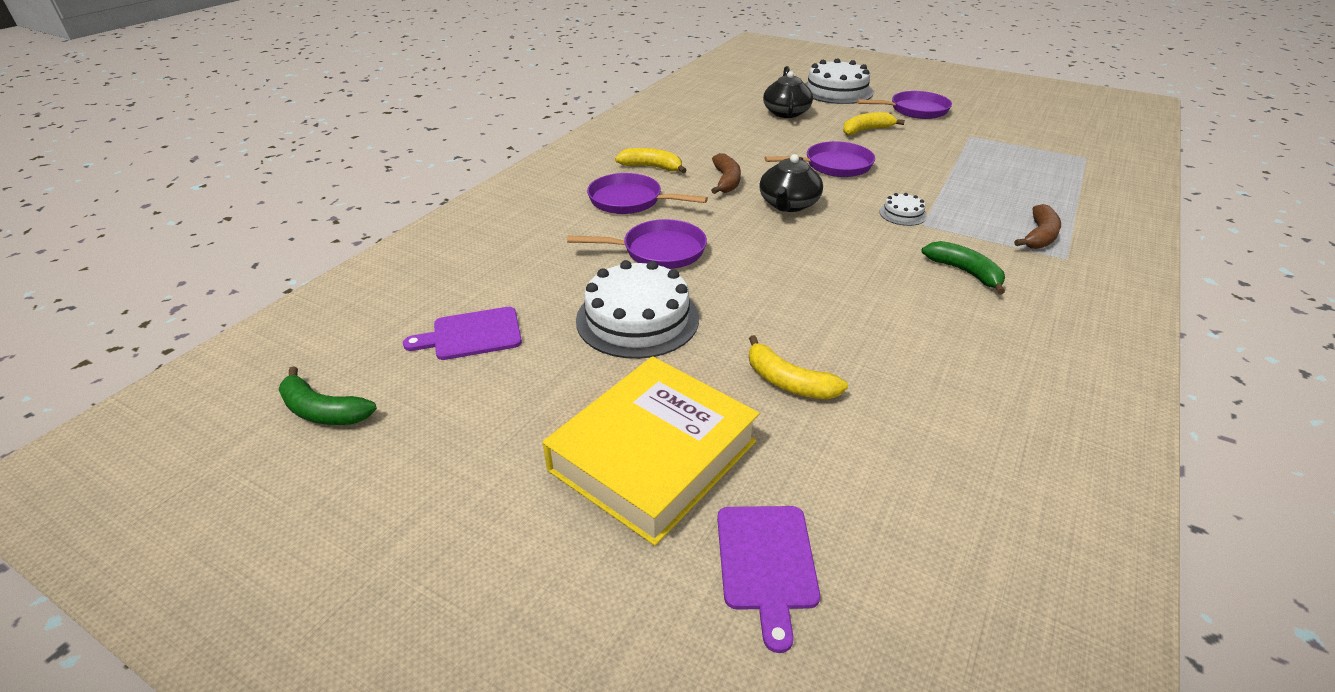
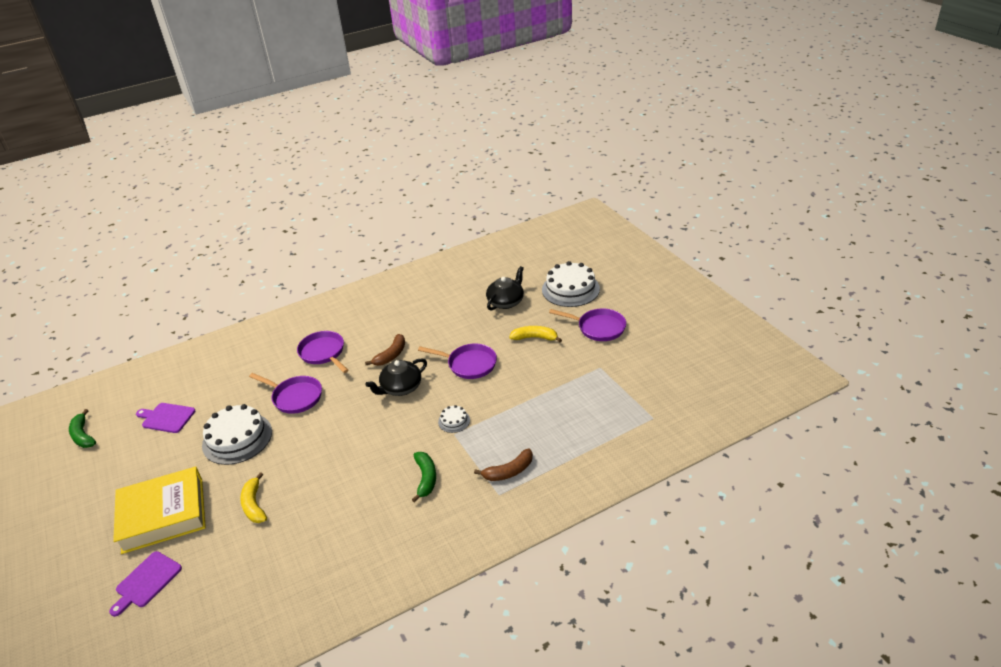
camera: 35 degrees right, 0 degrees up
(652, 167) = (365, 329): yellow banana -> none

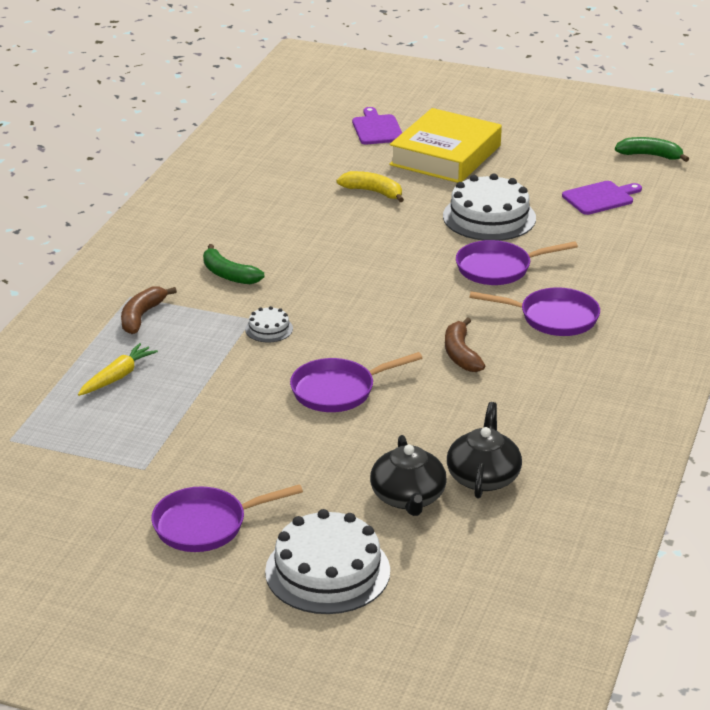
camera: 135 degrees right, 5 degrees down
(401, 388) = (387, 329): black teapot -> black teapot (483, 477)
(535, 338) = (289, 465): yellow banana -> none
(563, 431) = (117, 377): none -> yellow carrot

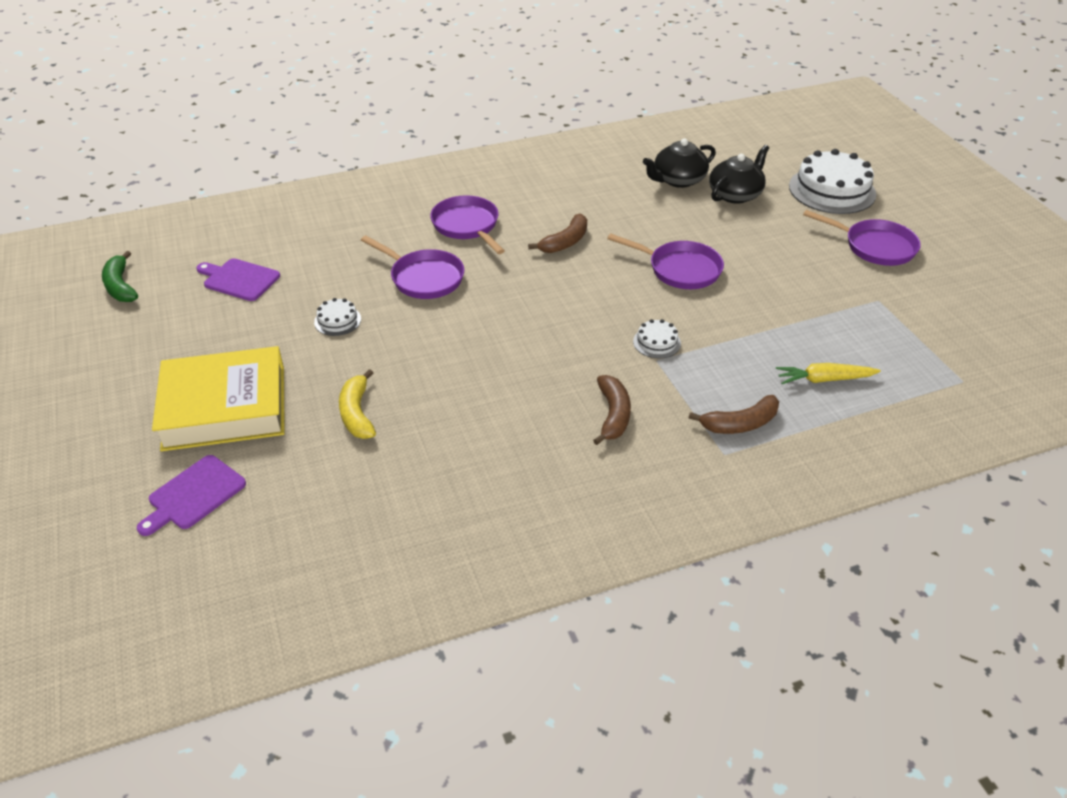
camera: 130 degrees left, 10 degrees up
(228, 274) = (613, 415): green banana -> brown banana
(489, 217) = (337, 320): white cake -> white cake, size x0.46

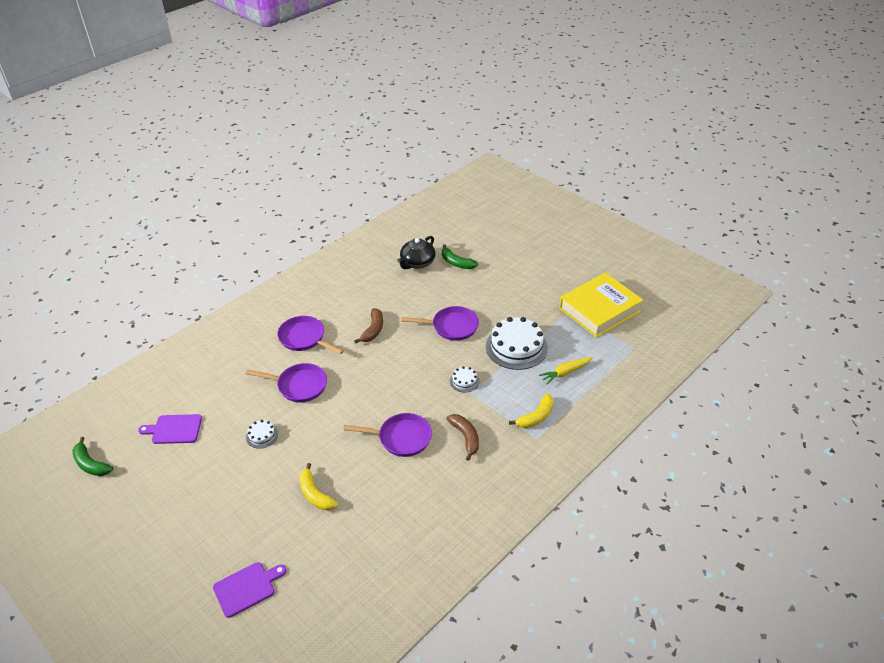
camera: 25 degrees left, 0 degrees up
(194, 495) = (247, 588): purple cutting board -> purple cutting board turned 135 degrees counterclockwise
(225, 407) = (227, 523): yellow book -> yellow book (599, 310)
(735, 194) = (456, 263): black teapot -> green banana
(740, 424) = (536, 417): brown banana -> yellow banana
(832, 190) = (509, 243): white cake -> white cake (516, 347)
(875, 247) = (551, 275): purple pan -> purple pan (401, 438)

